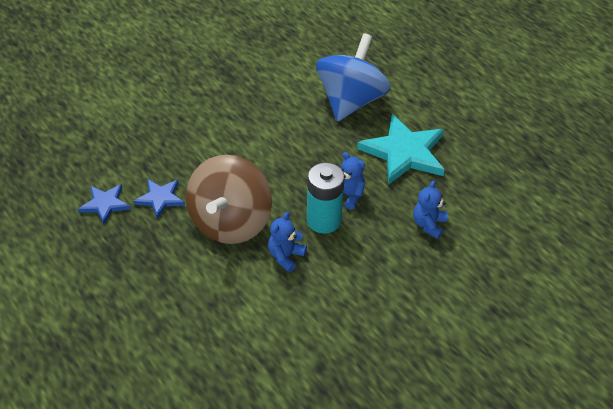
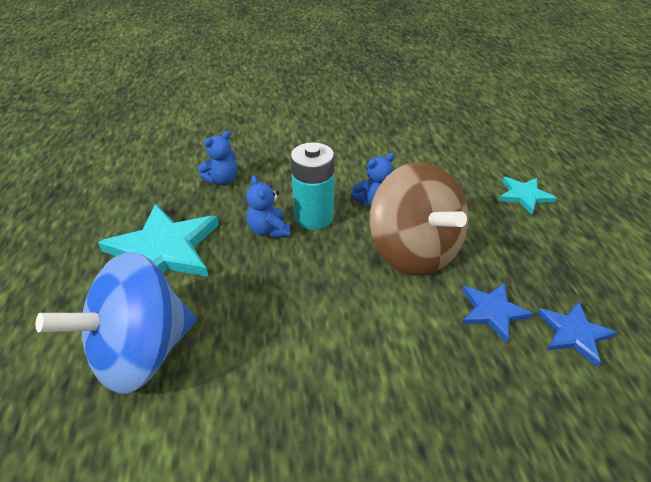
camera: 150 degrees left, 5 degrees down
(152, 322) = (524, 196): none -> turquoise star
(230, 222) = (413, 251): brown spinning top -> brown spinning top turned 105 degrees clockwise

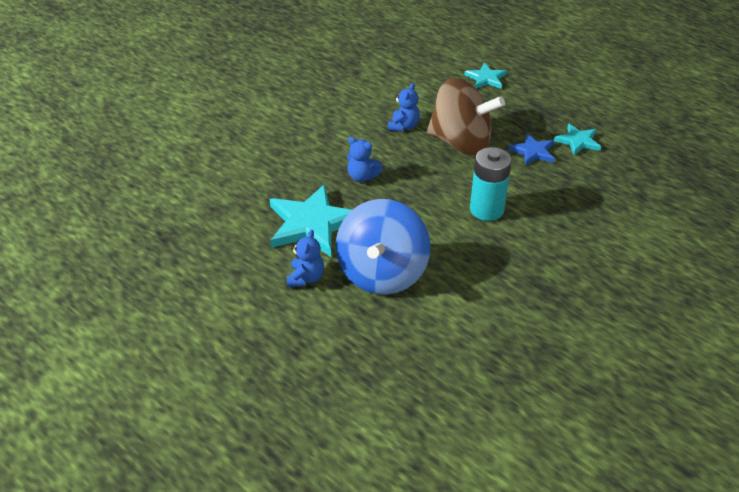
camera: 40 degrees left, 0 degrees up
(222, 180) = (283, 164): blue teddy bear -> blue teddy bear (306, 278)
(313, 217) = (379, 154): turquoise battery -> turquoise battery (486, 209)
(573, 333) = (578, 141): blue star -> turquoise star

